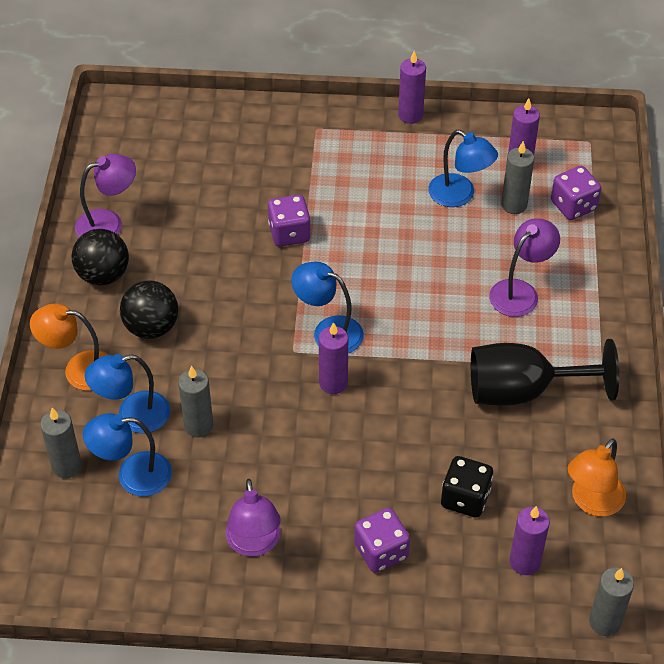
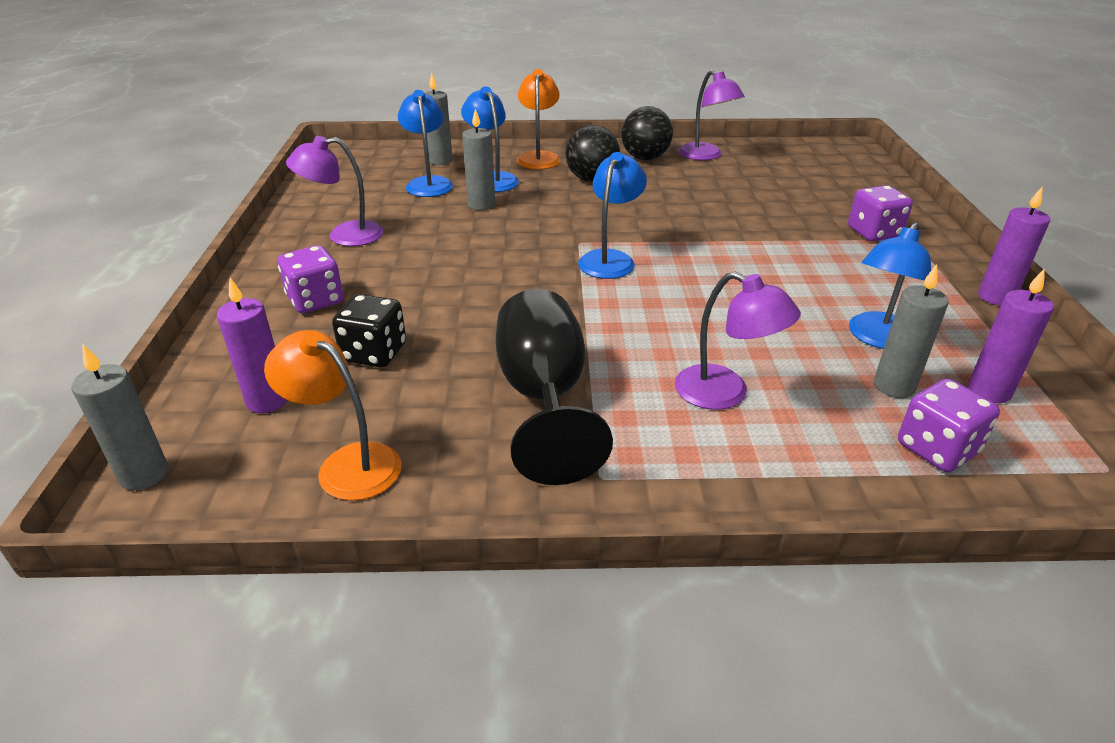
camera: 85 degrees right, 15 degrees down
(289, 233) = (741, 232): purple dice -> purple dice (874, 233)
(333, 383) = (539, 265): purple candle -> none

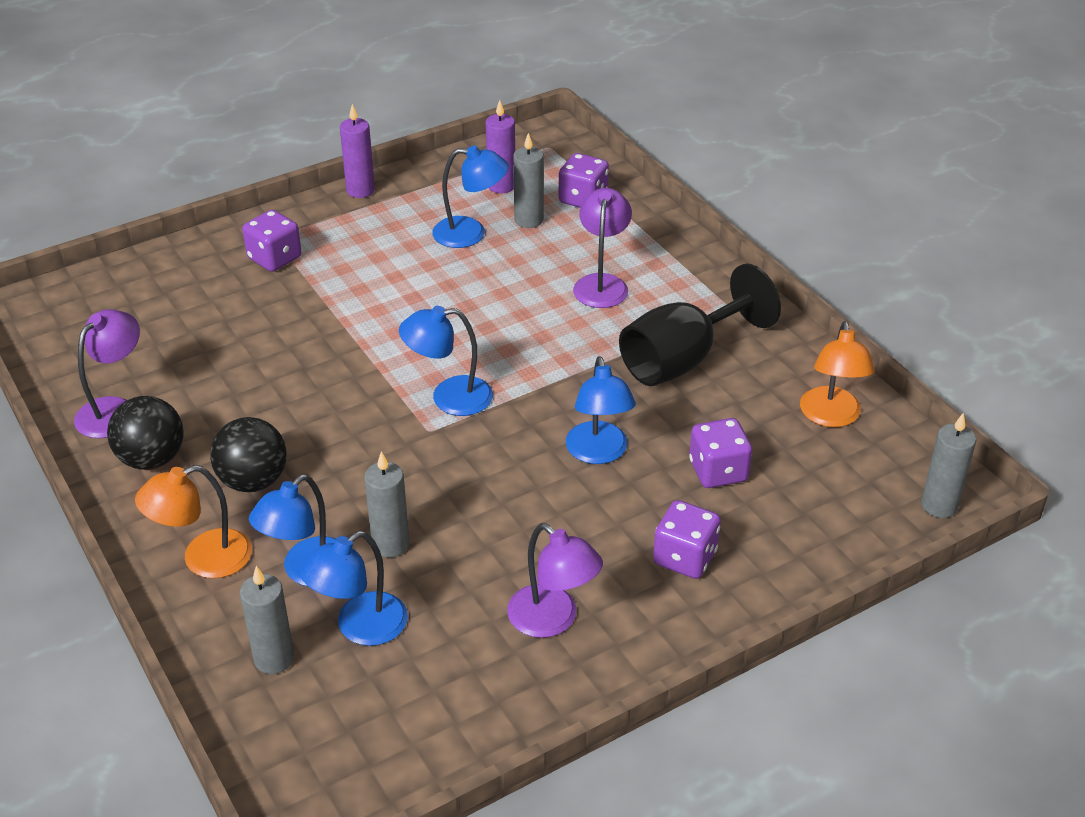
camera: 120 degrees left, 5 degrees up
(267, 401) = (823, 495): purple candle -> none
(374, 353) = (718, 471): black dice -> purple dice
(470, 302) = (599, 453): none -> blue lamp

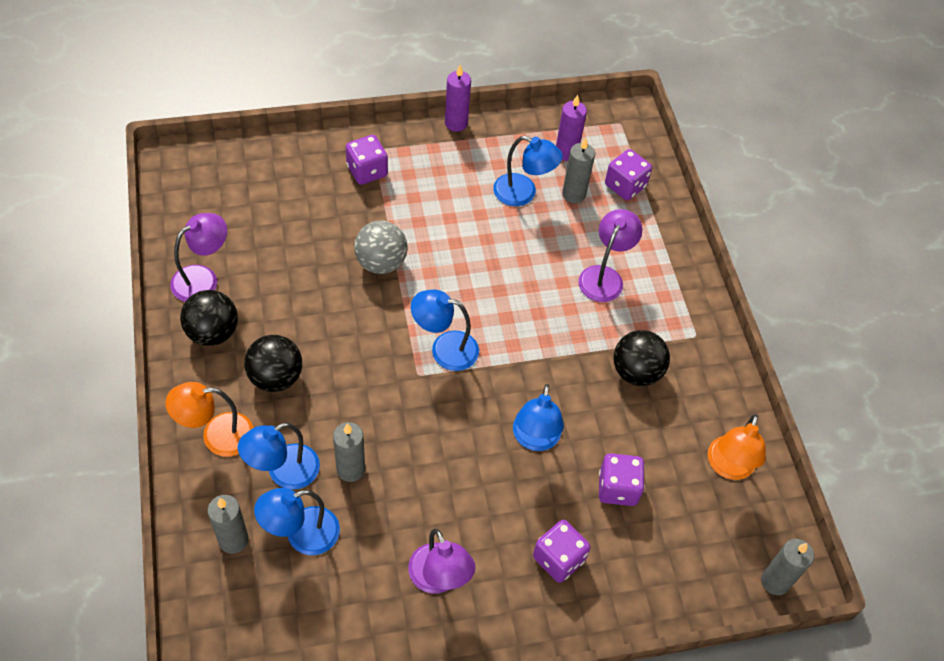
camera: 15 degrees right, 15 degrees up
(332, 338) = (381, 263): none -> grey ball
(682, 359) = (636, 372): black goblet -> black ball

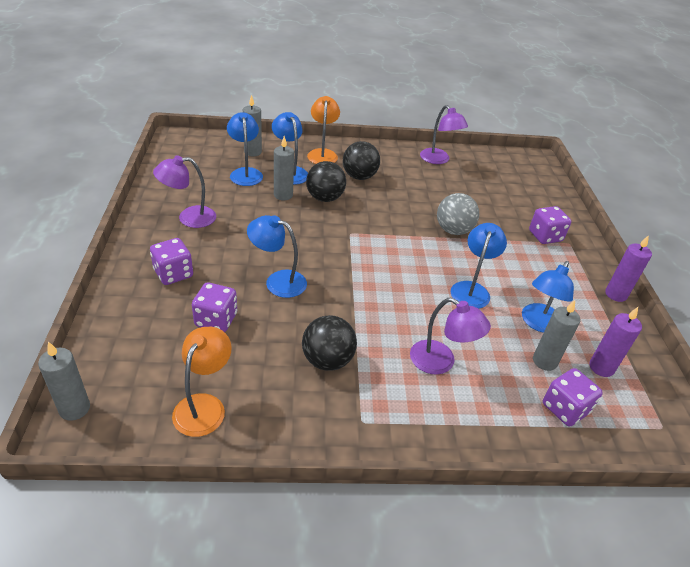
camera: 100 degrees right, 15 degrees down
(213, 332) = (396, 159): black ball -> black ball (325, 198)
(444, 349) = (371, 249): blue lamp -> blue lamp (471, 289)
(728, 467) = (204, 406): orange lamp -> orange lamp turned 75 degrees clockwise

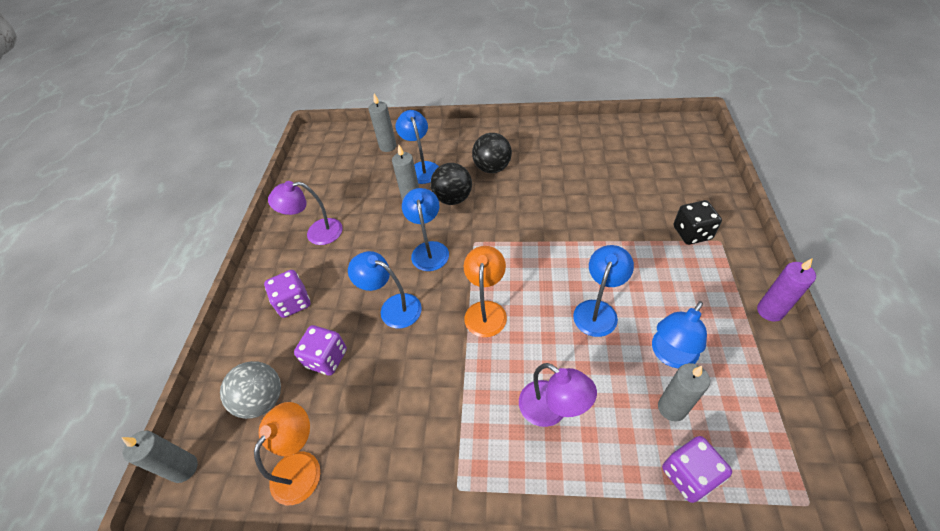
camera: 15 degrees right, 10 degrees up
(245, 173) = (377, 173): blue lamp -> blue lamp (429, 249)
(322, 154) = (457, 142): orange lamp -> orange lamp (486, 310)
(327, 360) = (431, 408): black ball -> none
(438, 160) = (580, 138): purple lamp -> none
(453, 230) = (586, 231): grey ball -> grey ball (262, 400)
(545, 236) = (692, 233): purple dice -> black dice
(601, 367) = (740, 416): purple candle -> none

